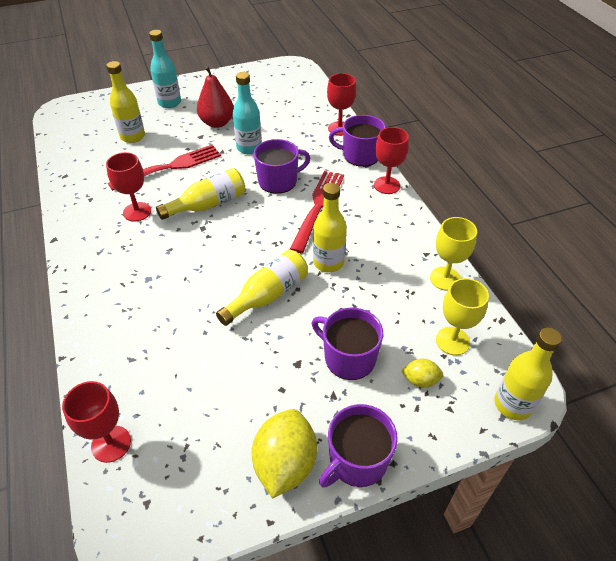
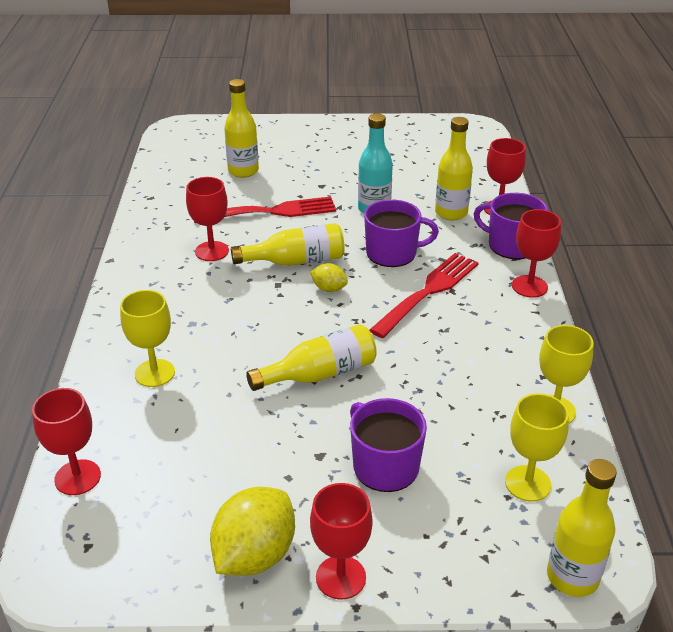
camera: 20 degrees right, 10 degrees down
(136, 331) = (154, 373): none -> yellow goblet
(169, 103) = (302, 142): turquoise bottle -> none
(217, 123) = (348, 174): red pear -> none
(328, 262) = (410, 356): yellow bottle -> yellow bottle (451, 213)
(357, 460) = (340, 577): purple mug -> red goblet
(420, 380) = (463, 515): yellow lemon -> yellow lemon (329, 289)

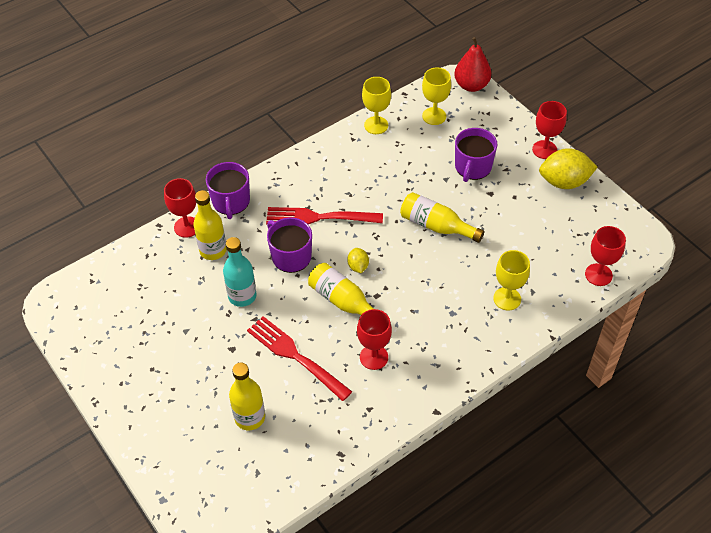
camera: 125 degrees left, 15 degrees up
(529, 286) = (272, 175): red goblet -> none
(572, 577) = (471, 85): yellow bottle -> red pear

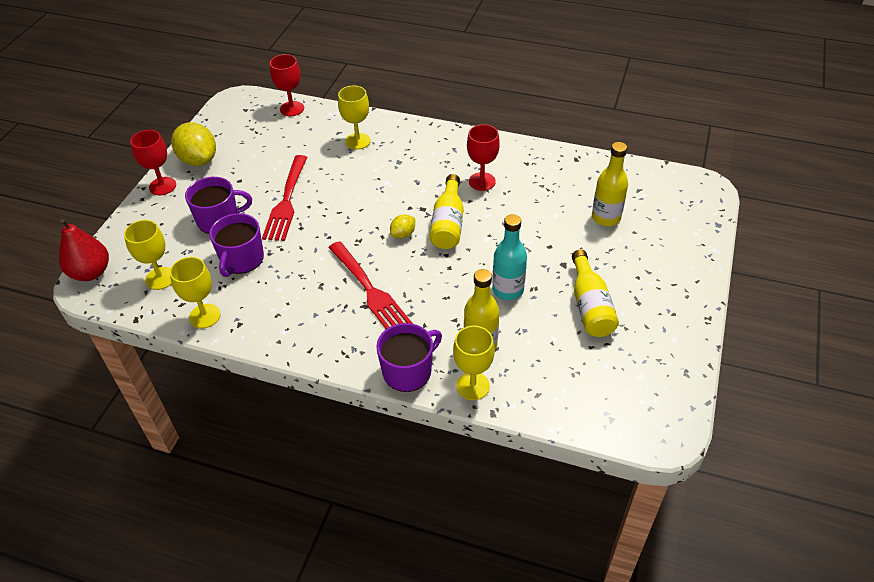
camera: 125 degrees left, 5 degrees down
(187, 227) = (473, 386): red goblet -> yellow goblet
(290, 256) = (433, 284): purple mug -> purple mug (242, 259)
(296, 356) = (527, 222): red fork -> red fork (286, 200)
(436, 226) = (313, 210): yellow bottle -> yellow bottle (590, 306)

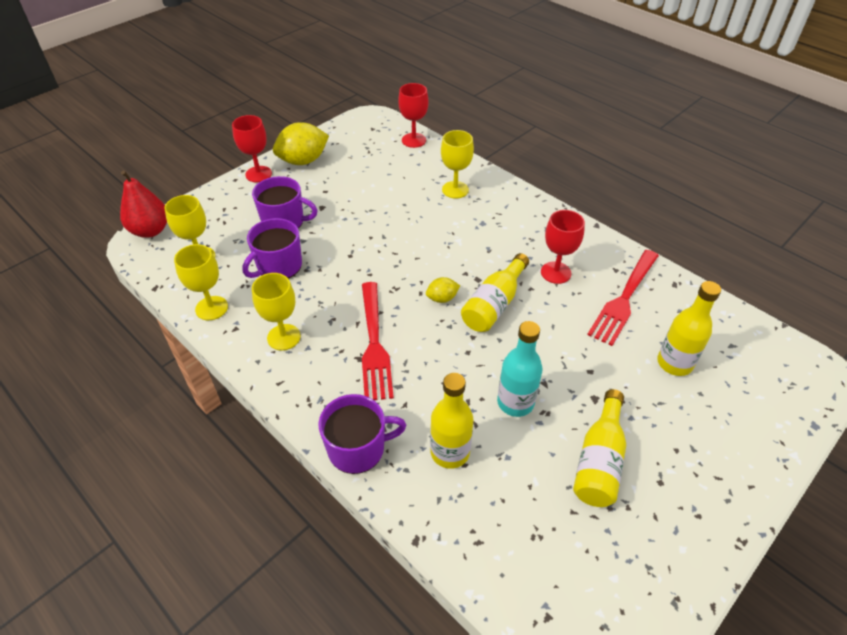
camera: 25 degrees right, 0 degrees up
(198, 160) = (303, 161): yellow lemon -> yellow lemon turned 75 degrees clockwise
(286, 200) = (354, 224): red fork -> red fork (624, 298)
(473, 386) = (413, 497): yellow goblet -> yellow goblet (284, 337)

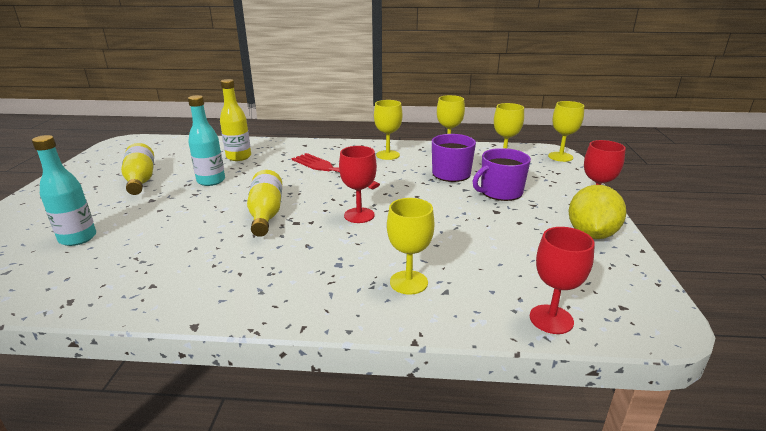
camera: 140 degrees right, 20 degrees down
(150, 230) = (560, 157): red pear -> yellow goblet
(358, 448) = (290, 144): purple mug -> none
(442, 298) = (312, 202): yellow lemon -> none
(555, 272) = (223, 255): red goblet -> red goblet (359, 215)
(624, 298) = (136, 264): red fork -> none
(674, 363) = (78, 238): yellow bottle -> turquoise bottle

